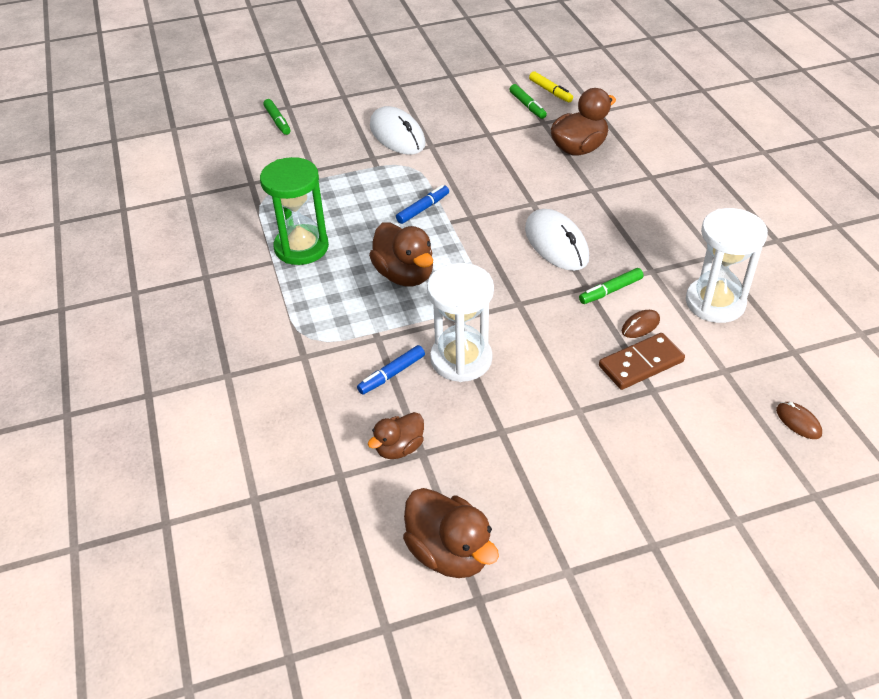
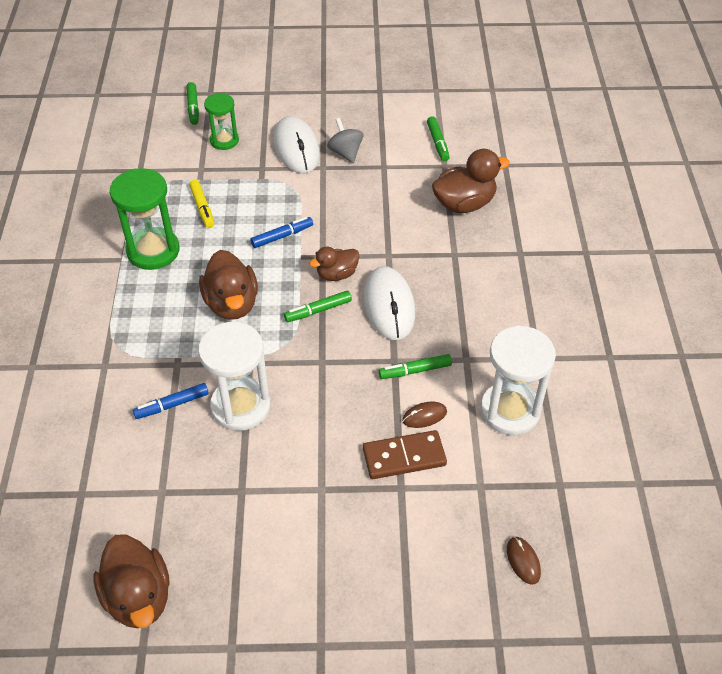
camera: 15 degrees right, 5 degrees up
(323, 142) = (224, 140): none -> green hourglass
(399, 448) = (144, 481): brown duck -> brown duck (337, 274)
(446, 130) = (345, 153): none -> grey spinning top
(492, 262) = (318, 310): none -> green marker
(550, 91) = (469, 131): yellow marker -> yellow marker (202, 208)

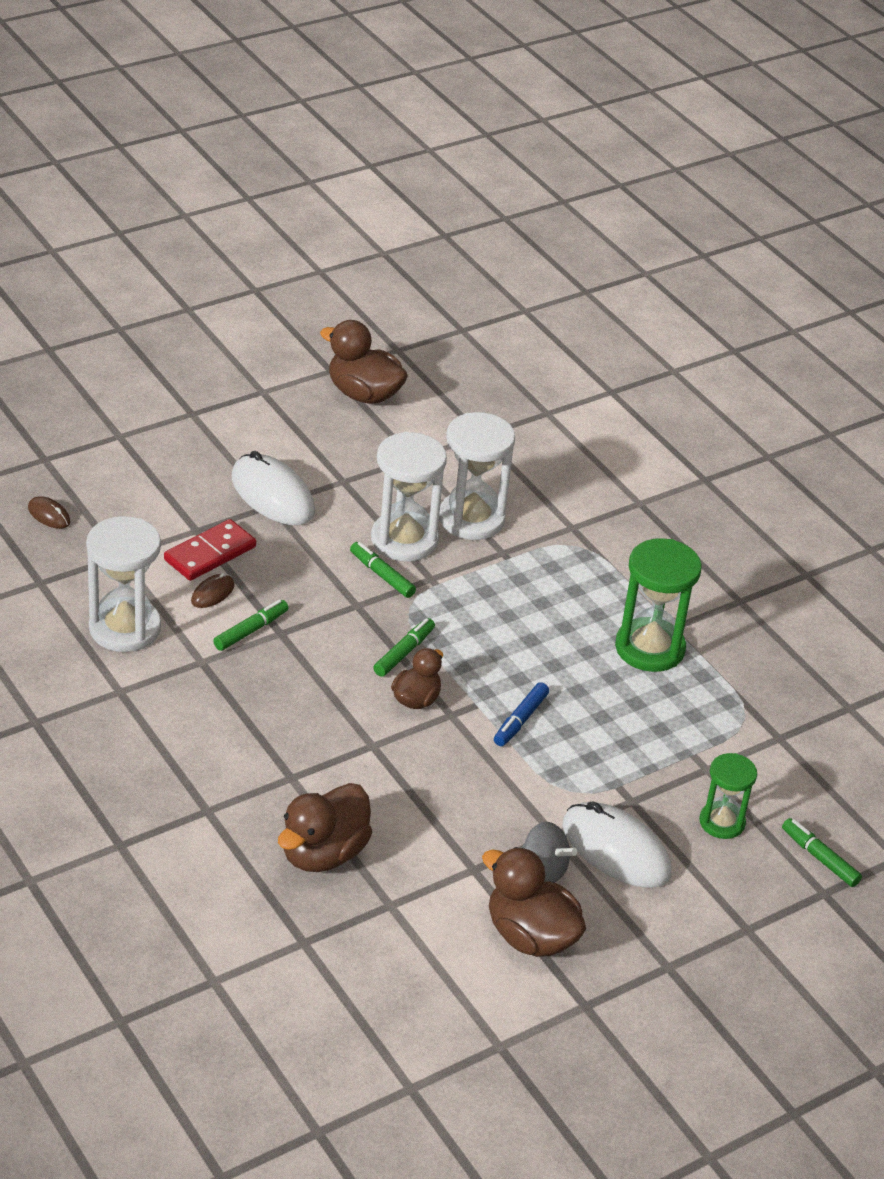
camera: 145 degrees right, 10 degrees down
(172, 405) = (471, 519): blue marker -> white hourglass
(202, 208) = (650, 719): yellow marker -> none
(232, 304) = (504, 626): brown duck -> brown duck (530, 936)
(389, 306) = (328, 686): white mouse -> white mouse (272, 495)
(404, 457) = (210, 554): brown domino -> red domino
(437, 143) = (426, 941): green marker -> green marker (382, 575)

